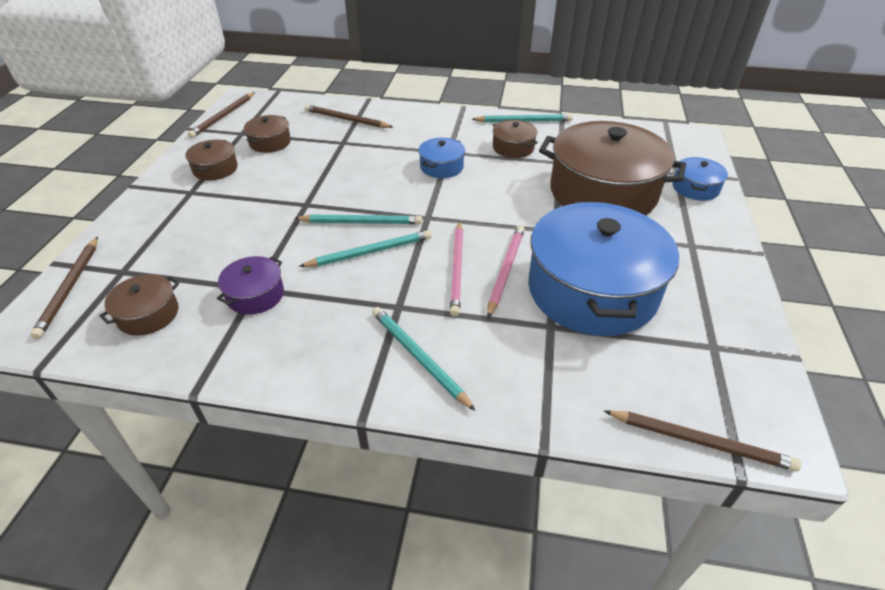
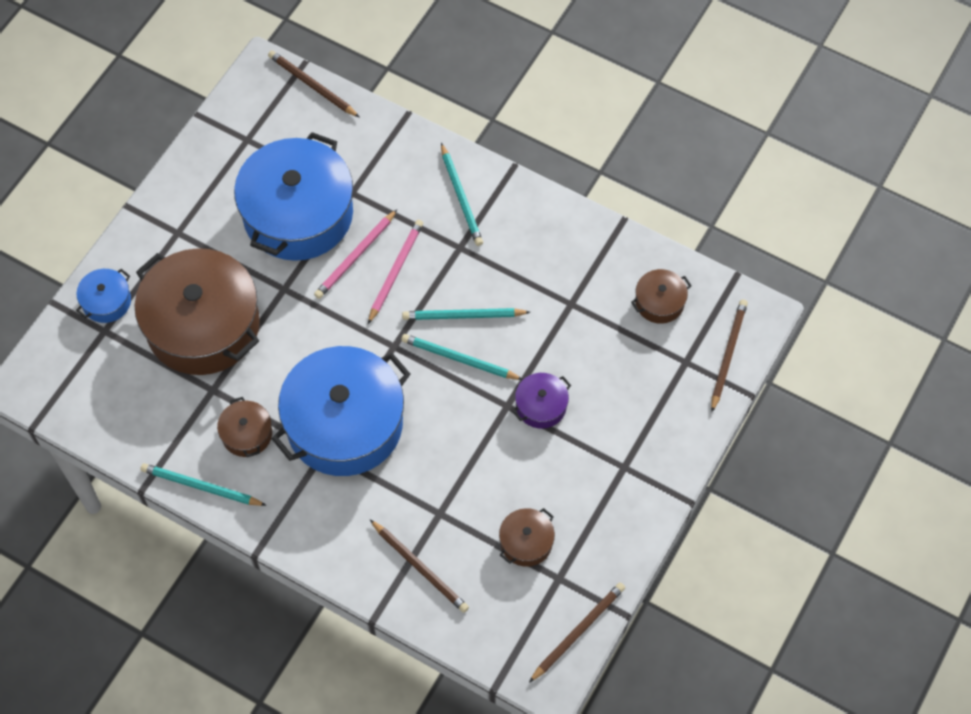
camera: 160 degrees left, 20 degrees up
(215, 169) = (595, 504): brown pot -> none
(255, 295) = (572, 296): purple pot -> purple pot (541, 406)
(441, 167) = (344, 424): blue pot -> blue pot, size x2.30

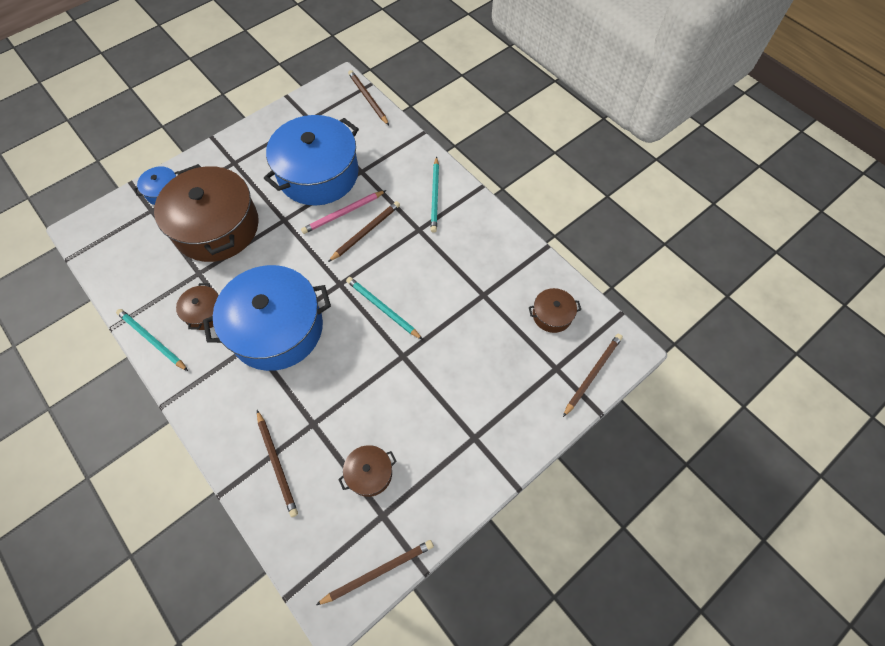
camera: 20 degrees right, 0 degrees up
(395, 271) = (366, 232): pink pencil -> brown pencil
(463, 316) = (399, 278): turquoise pencil -> none
(541, 406) = (428, 365): purple pot -> none

